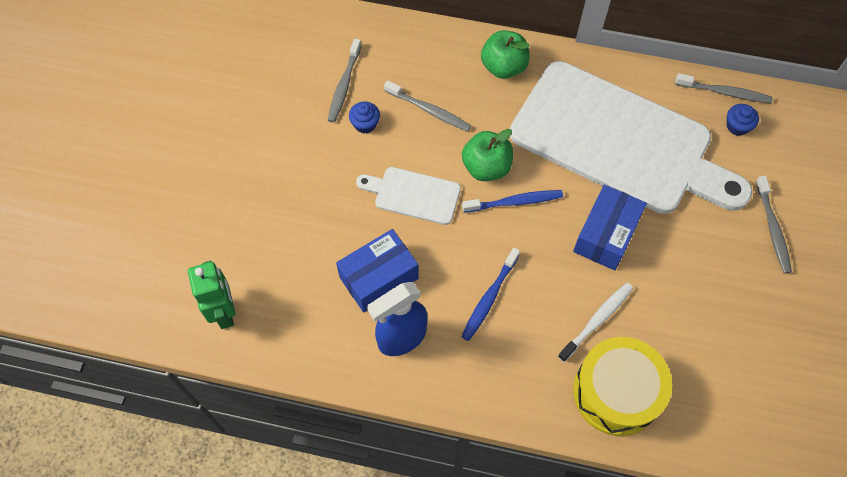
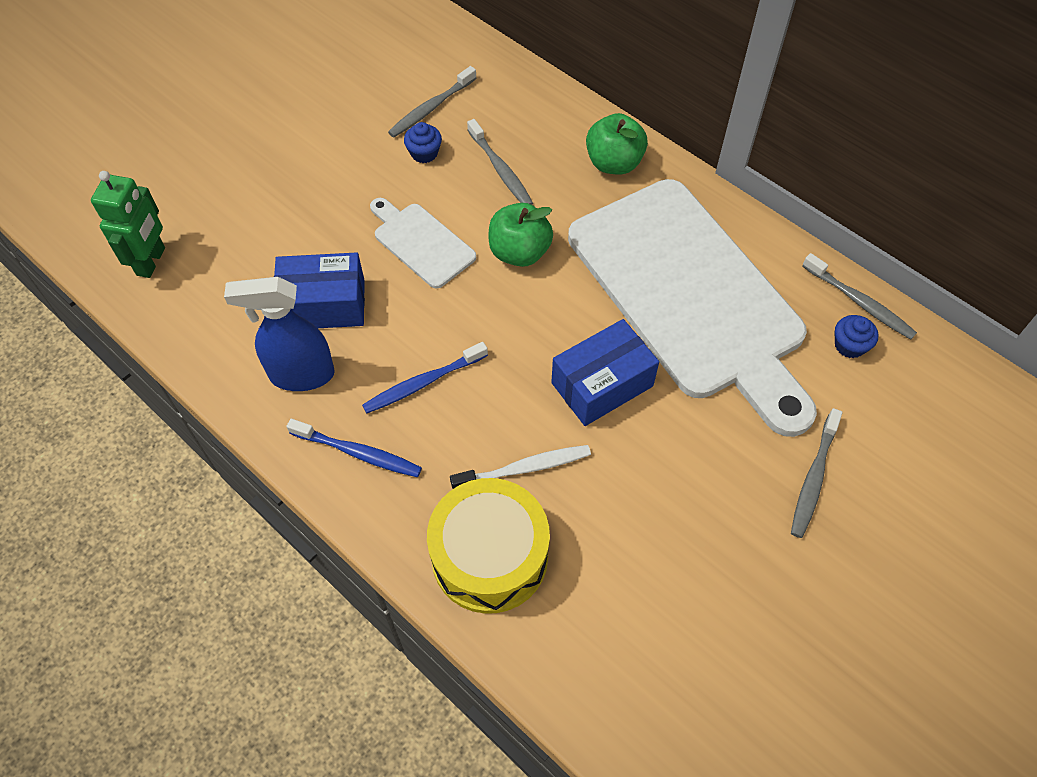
camera: 30 degrees right, 5 degrees down
(515, 202) = (524, 301): blue toothbrush -> blue toothbrush (358, 453)

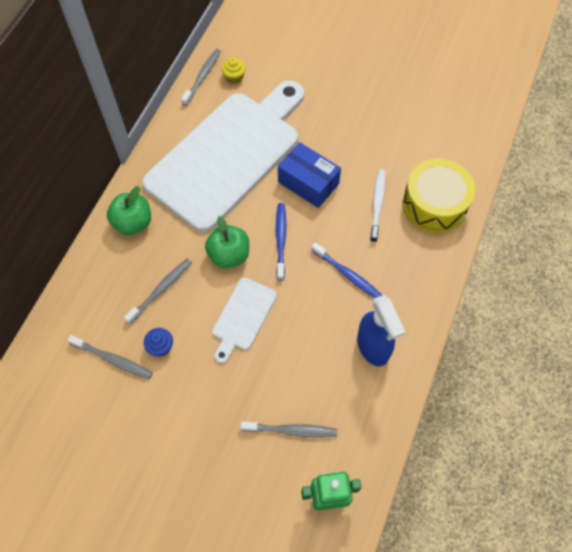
camera: 110 degrees left, 5 degrees up
(324, 305) = (316, 357): blue box -> none
(358, 453) = (408, 291): blue toothbrush -> blue toothbrush (281, 240)
(524, 468) = (377, 204): white toothbrush -> white toothbrush turned 45 degrees clockwise
(813, 478) = (323, 79): grey toothbrush -> grey toothbrush (291, 430)
(849, 345) = (234, 77): blue cupcake -> yellow cupcake

